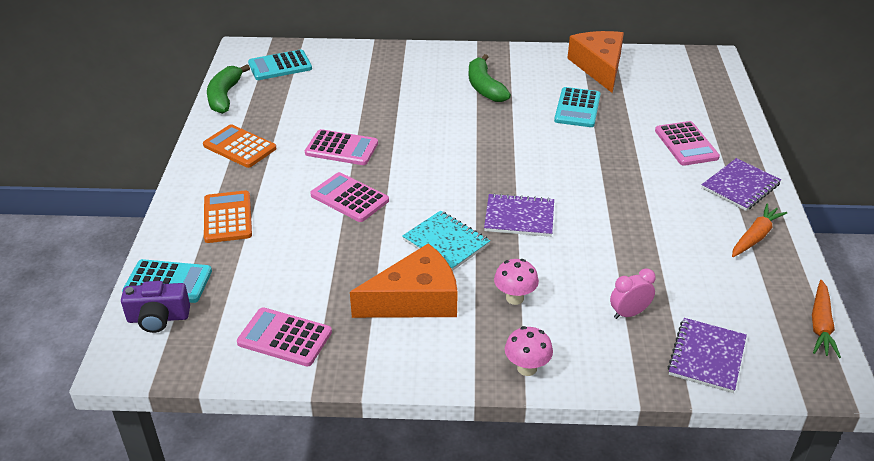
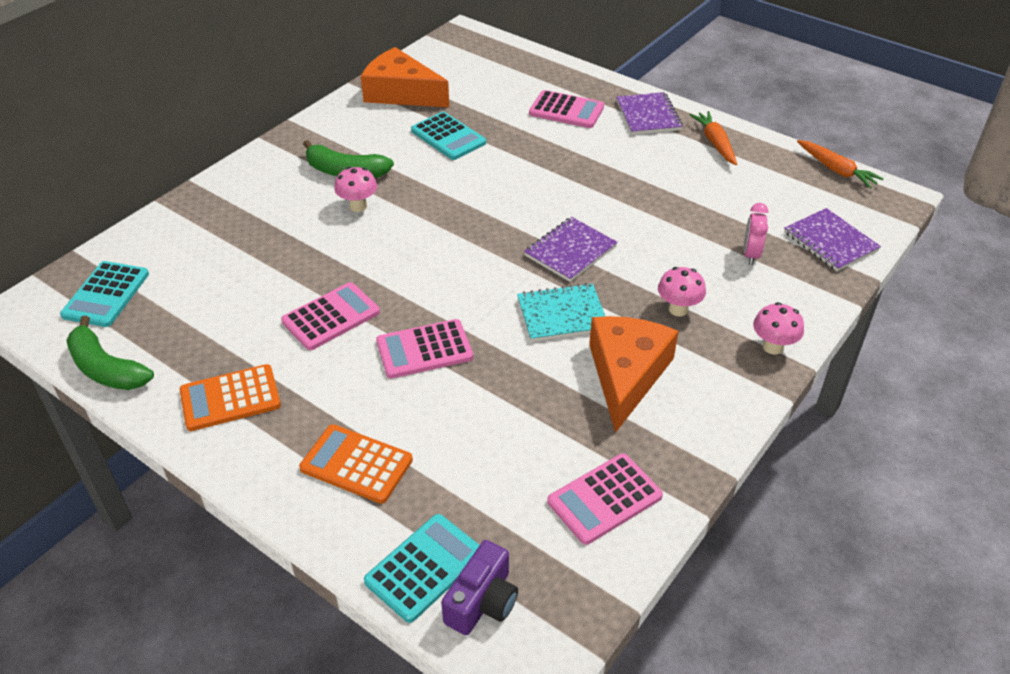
camera: 55 degrees left, 5 degrees up
(456, 108) = (358, 206): none -> pink mushroom

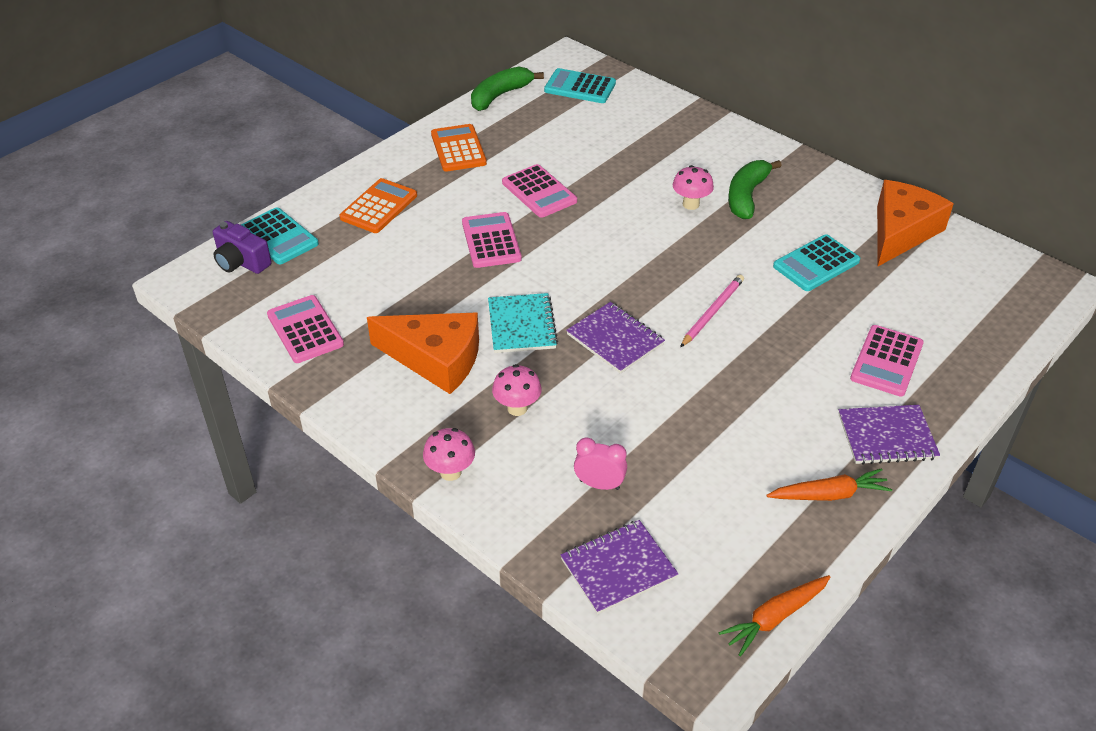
camera: 95 degrees right, 0 degrees up
(522, 194) = (712, 312): none -> pink pencil

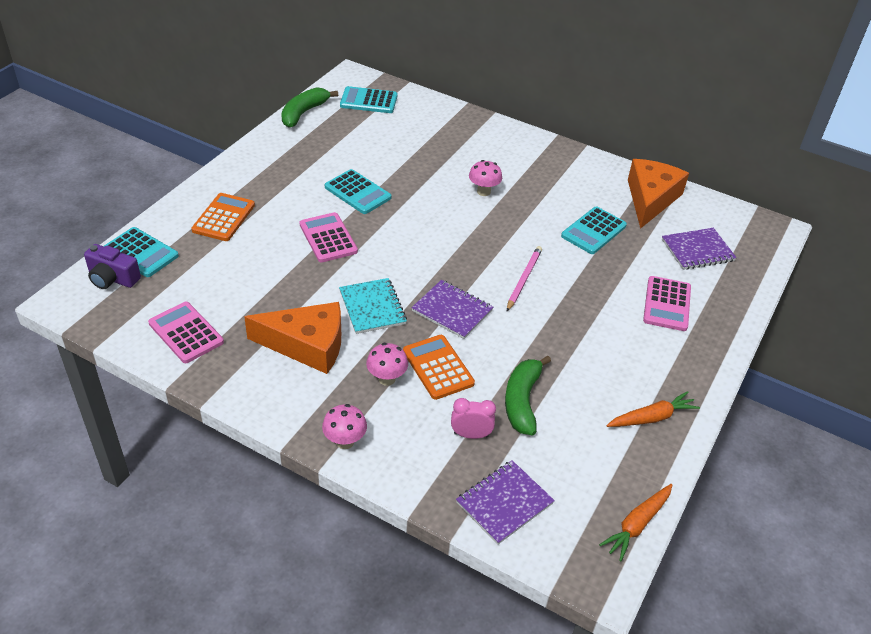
camera: 15 degrees left, 0 degrees up
(458, 149) = (280, 161): orange calculator -> orange calculator (438, 367)
(539, 192) = (357, 192): pink calculator -> turquoise calculator
(746, 196) = (526, 181): green banana -> green banana (522, 401)
(887, 436) = (682, 365): purple notebook -> purple notebook (697, 250)

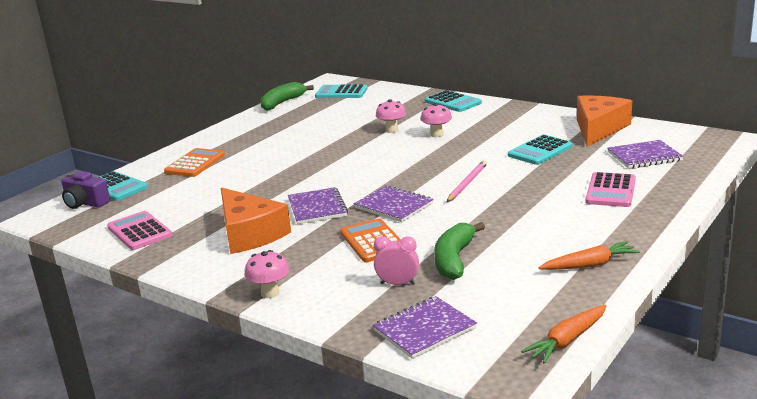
camera: 10 degrees right, 20 degrees down
(307, 345) = (249, 233): orange cheese -> orange cheese turned 45 degrees clockwise
(328, 238) = (286, 169): pink calculator -> none
(357, 192) = (319, 142): turquoise calculator -> turquoise calculator (452, 102)
(372, 307) = (317, 208): turquoise notebook -> purple notebook
(387, 379) = (321, 251): pink mushroom -> pink mushroom (392, 130)

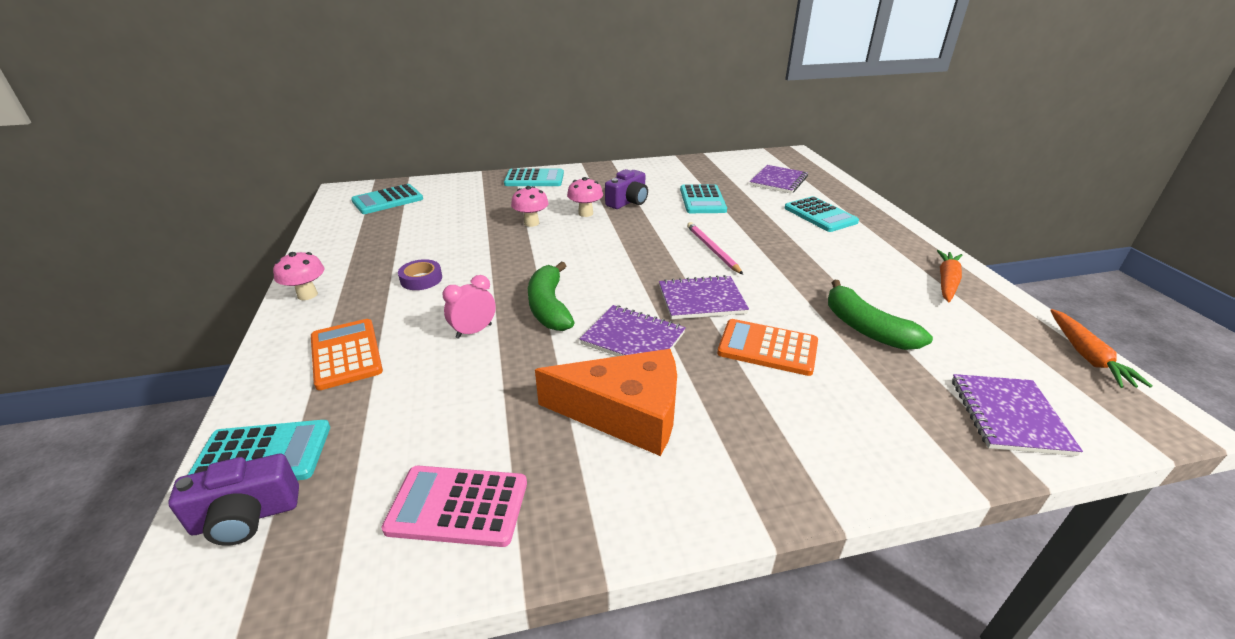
camera: 50 degrees left, 10 degrees up
(270, 293) = (815, 478): pink mushroom -> pink mushroom (307, 295)
(279, 142) = (421, 279): none -> purple tape
(282, 103) = (328, 232): green banana -> green banana (549, 307)
(398, 284) = (886, 381): pink clock -> pink clock (474, 331)
(482, 136) = (628, 202): none -> purple camera
(598, 129) = (702, 169): orange cheese -> none
(611, 191) = (820, 215): pink calculator -> turquoise calculator

